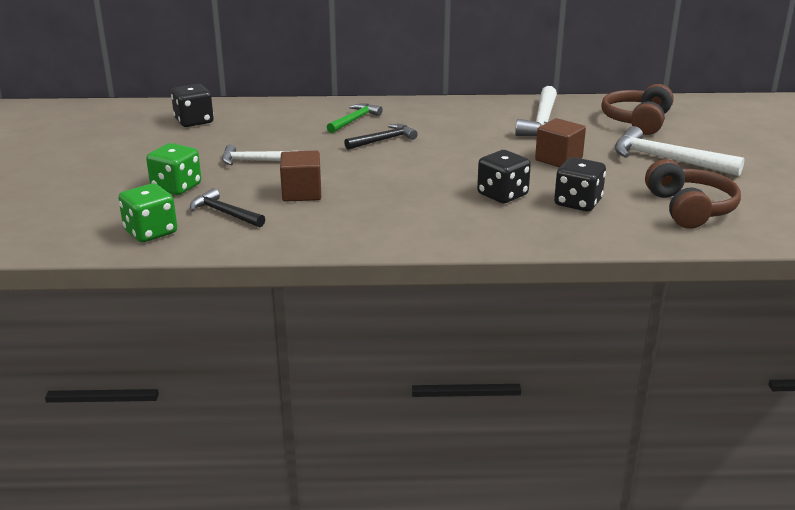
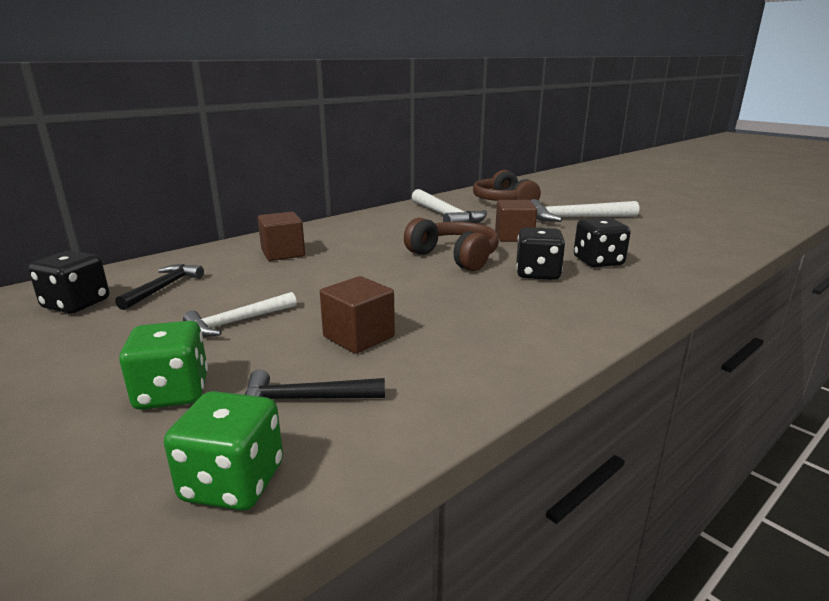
camera: 40 degrees left, 5 degrees down
(354, 120) = (283, 253): green hammer -> brown cube
(383, 140) = (345, 262): black hammer -> black hammer (163, 288)
(689, 209) = (664, 243): brown headphones -> brown headphones (454, 257)

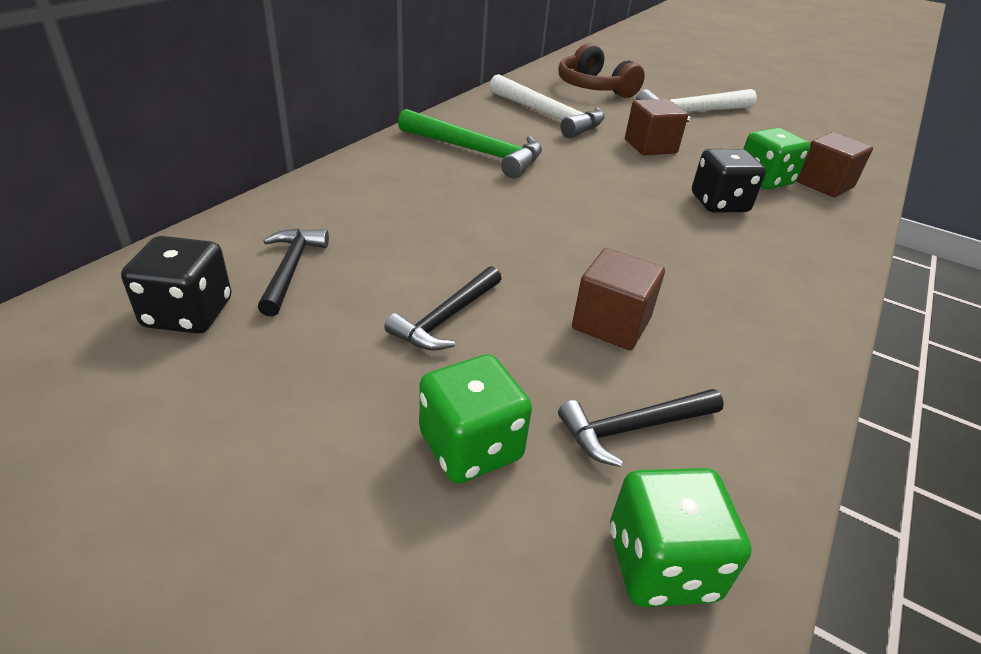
camera: 20 degrees left, 15 degrees up
(237, 322) = (447, 318): white hammer -> black hammer
(283, 253) = (400, 192): brown cube -> brown cube (824, 184)
(365, 234) = (476, 152): none -> green hammer
(454, 257) = (612, 184): brown headphones -> none
(598, 261) = (764, 180): black dice -> green dice

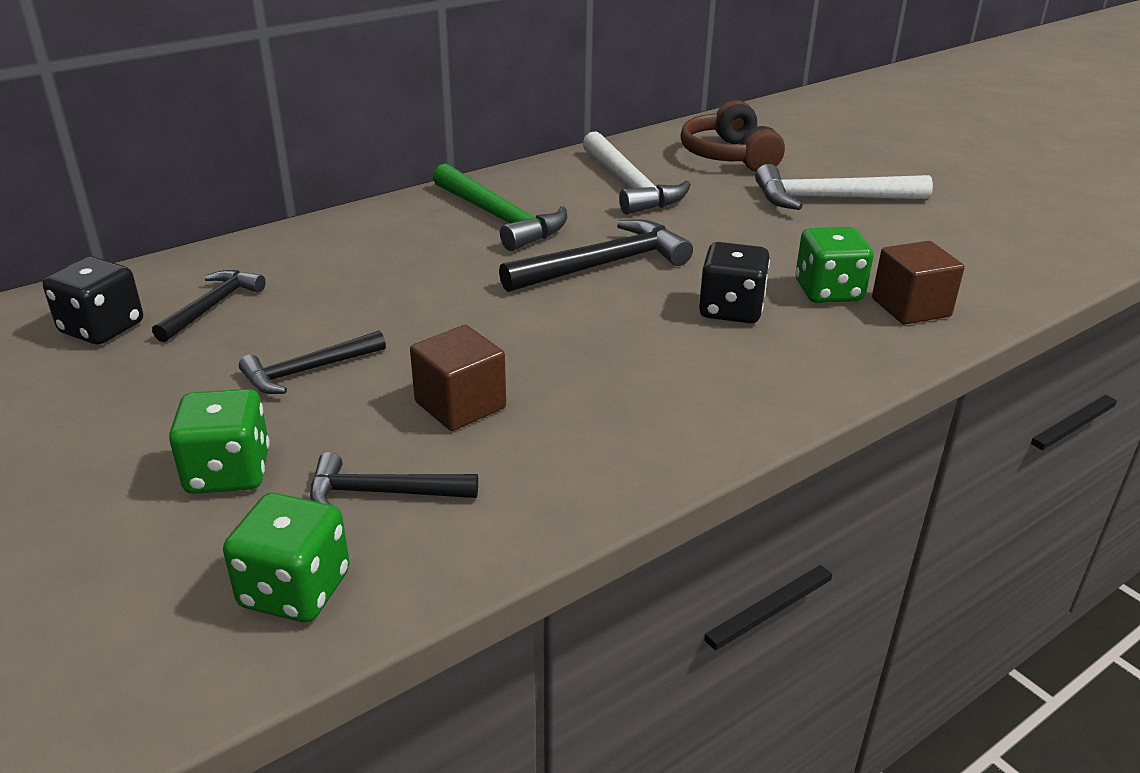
camera: 25 degrees right, 5 degrees down
(594, 181) = (603, 265): none -> black hammer
(650, 146) = (720, 234): brown cube -> none

